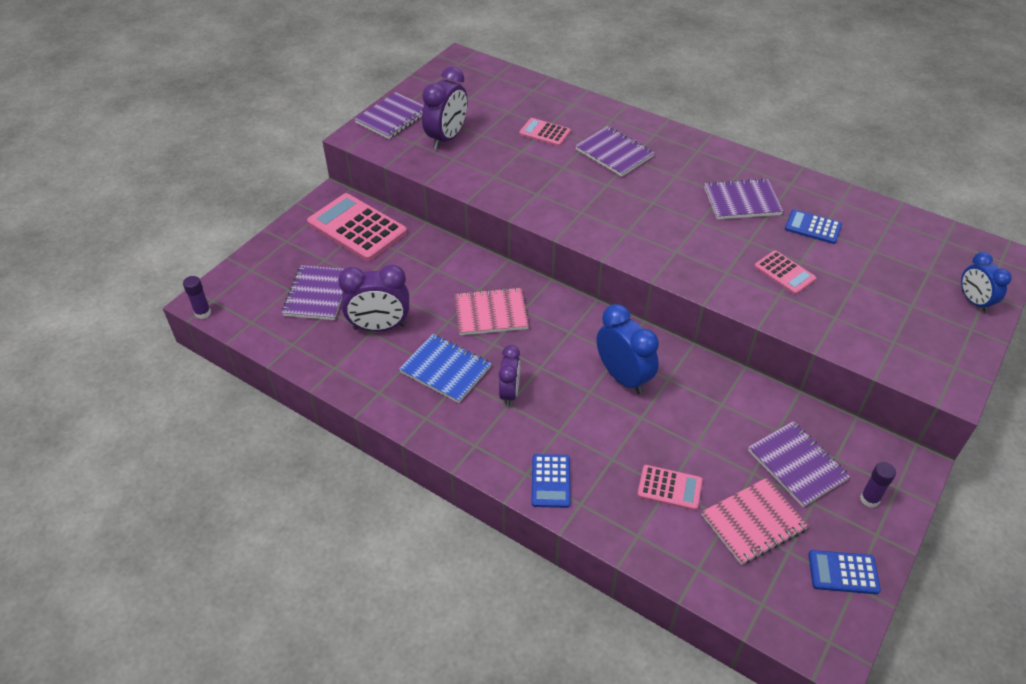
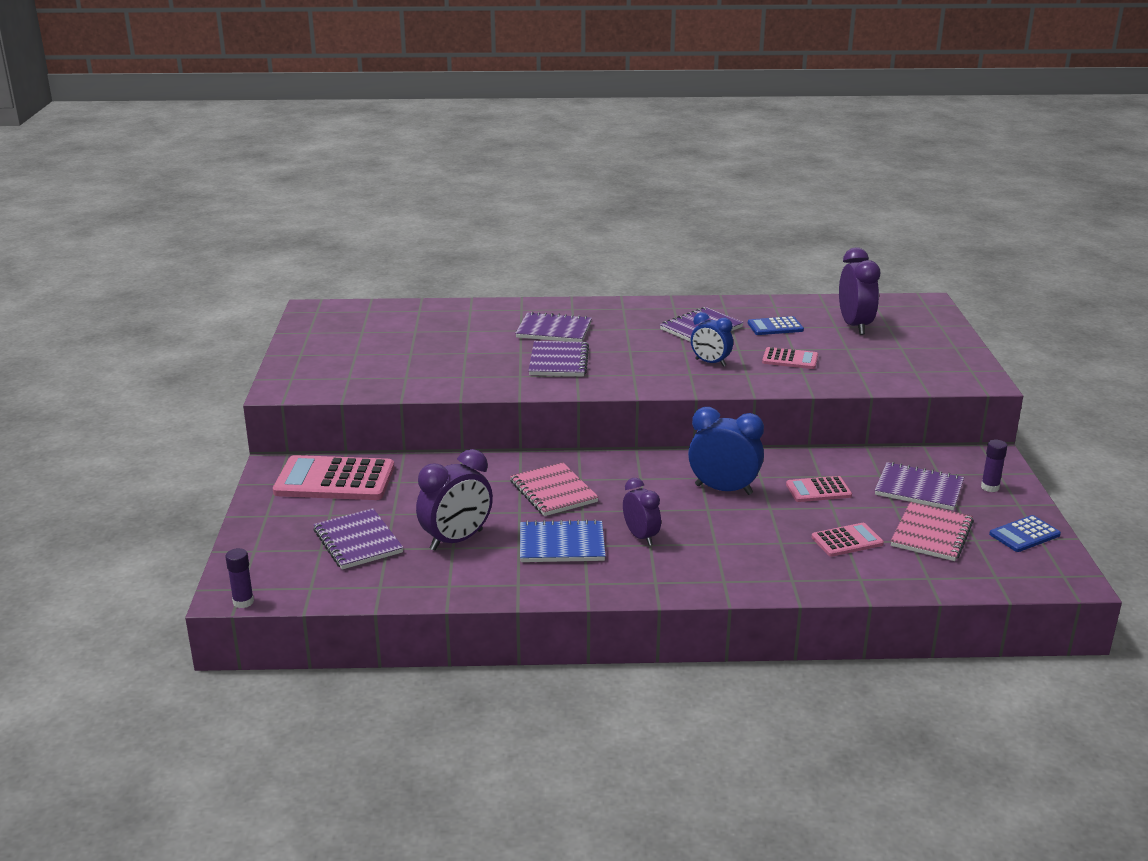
camera: 35 degrees left, 20 degrees down
(392, 117) = (300, 367): purple notebook -> purple notebook (558, 361)
(447, 138) = (379, 365): purple clock -> purple clock (855, 326)
(491, 313) = (553, 492): pink notebook -> pink notebook turned 75 degrees counterclockwise
(544, 133) = (471, 335): pink calculator -> pink calculator (818, 490)
(551, 481) = (750, 577): blue calculator -> none
(973, 302) = (937, 332): blue clock -> blue clock (710, 363)

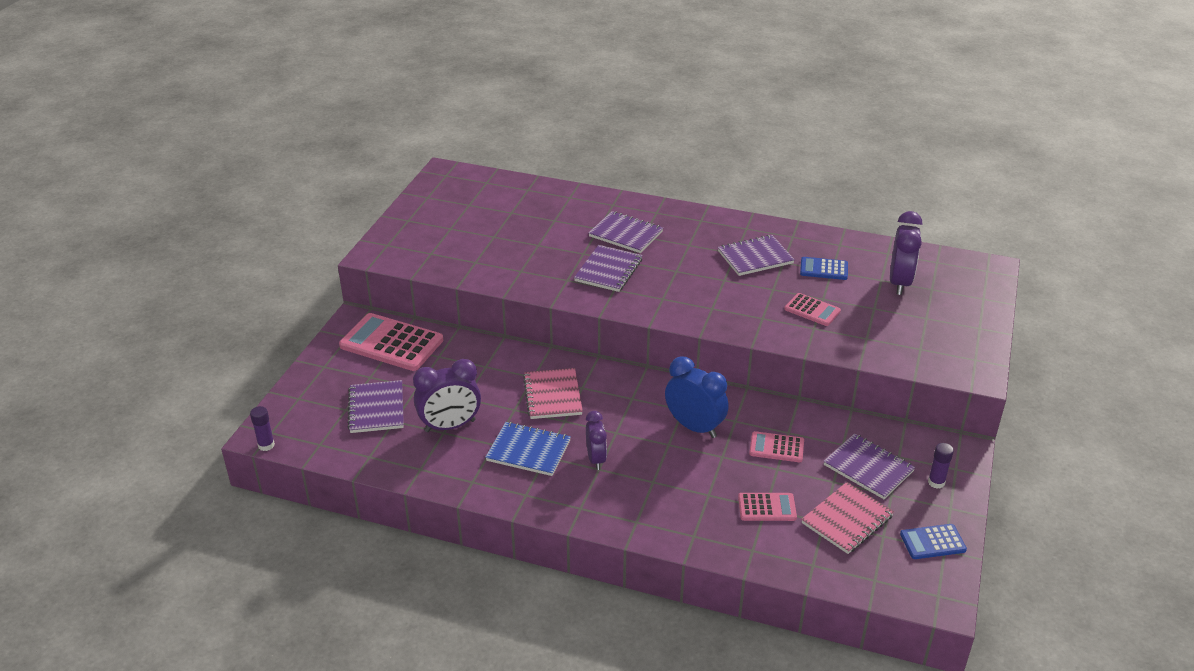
camera: 20 degrees right, 10 degrees up
(710, 363) = (738, 299): blue clock -> none

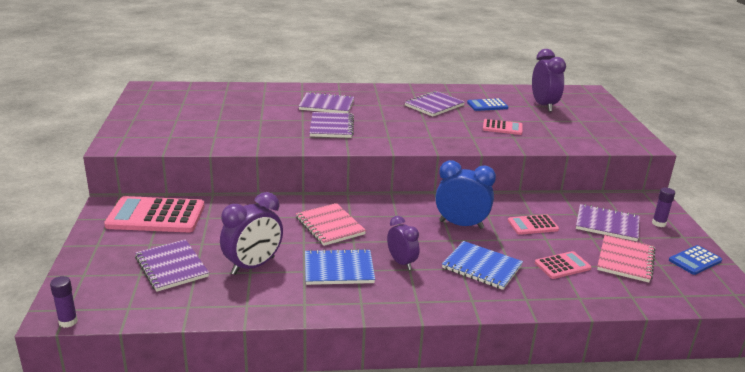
camera: 25 degrees left, 10 degrees down
(676, 486) = (482, 267): none -> blue notebook

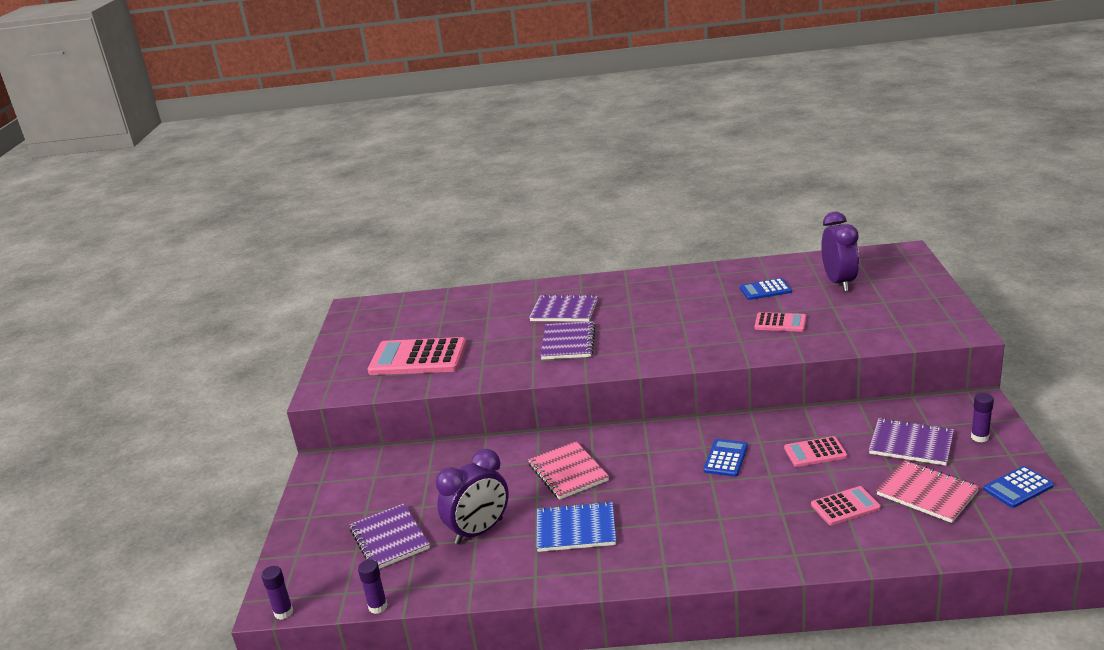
camera: 10 degrees right, 0 degrees up
(156, 216) = (371, 474): pink calculator -> pink calculator (418, 358)
(159, 321) = (378, 607): none -> purple glue stick
(401, 262) = (649, 515): purple clock -> none
(434, 105) = (697, 297): purple notebook -> none
(461, 224) = (725, 458): blue clock -> blue calculator
(482, 267) = (745, 515): blue notebook -> none
(625, 260) = (927, 493): pink notebook -> pink notebook turned 75 degrees counterclockwise

